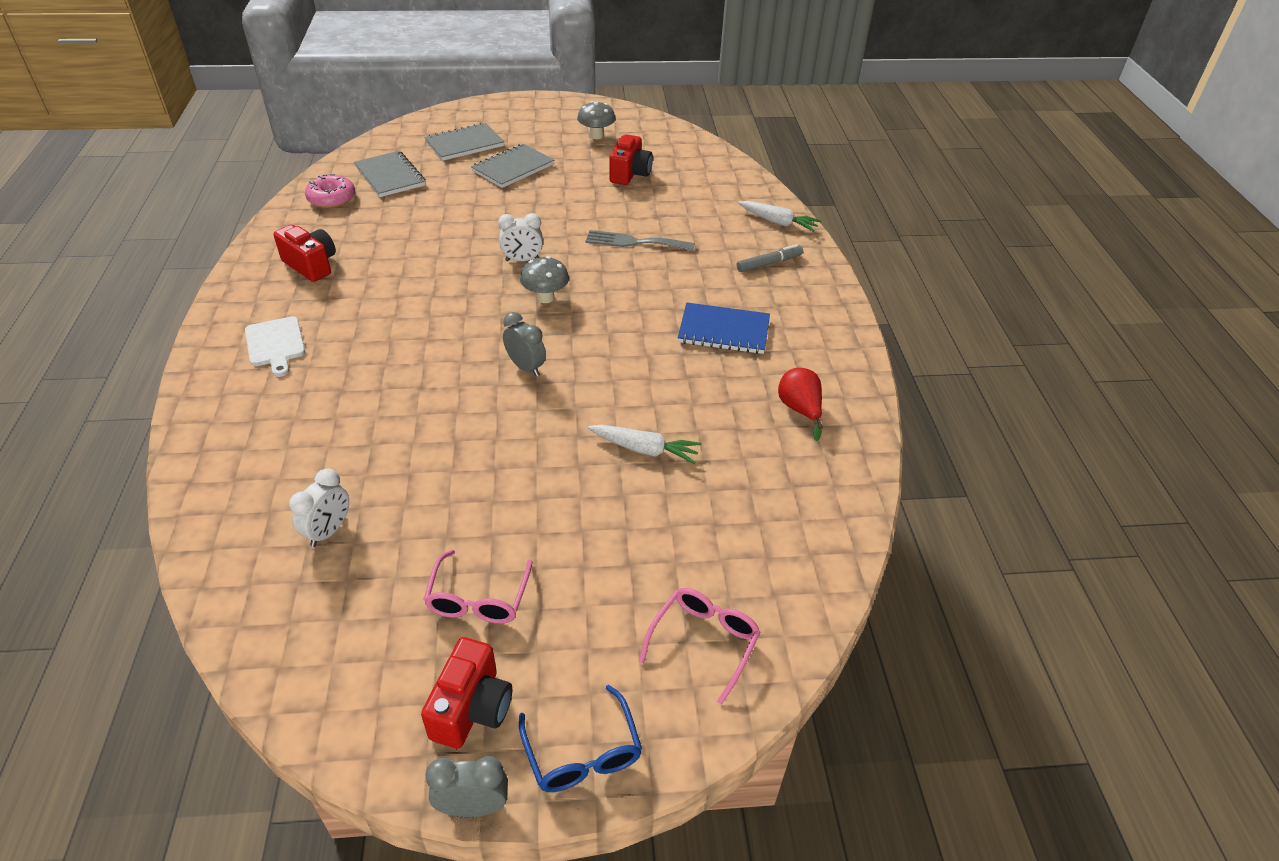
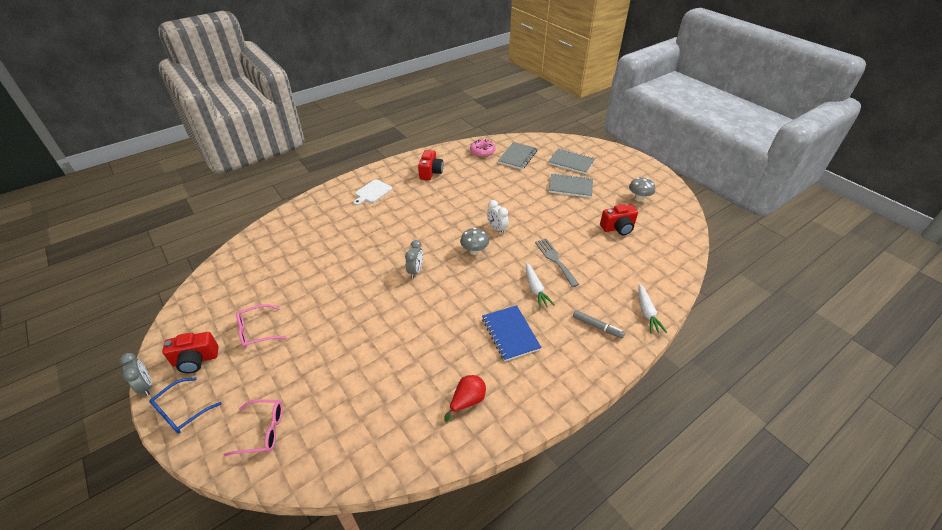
camera: 60 degrees right, 0 degrees up
(328, 531) = (274, 266): white clock -> none
(644, 449) = (386, 344): white carrot -> white carrot (535, 289)

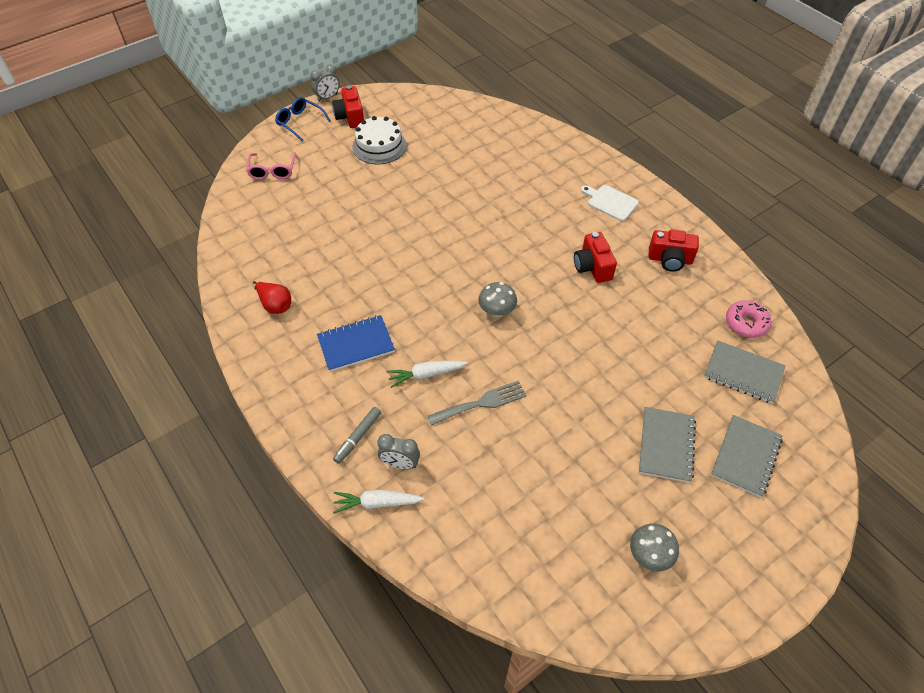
camera: 90 degrees right, 10 degrees up
(256, 331) = (379, 146): pink glasses -> white cake
(415, 271) = (460, 255): grey clock -> grey clock (400, 464)
(496, 228) = (545, 337): white clock -> none
(618, 228) = (560, 501): red camera -> red camera (592, 267)

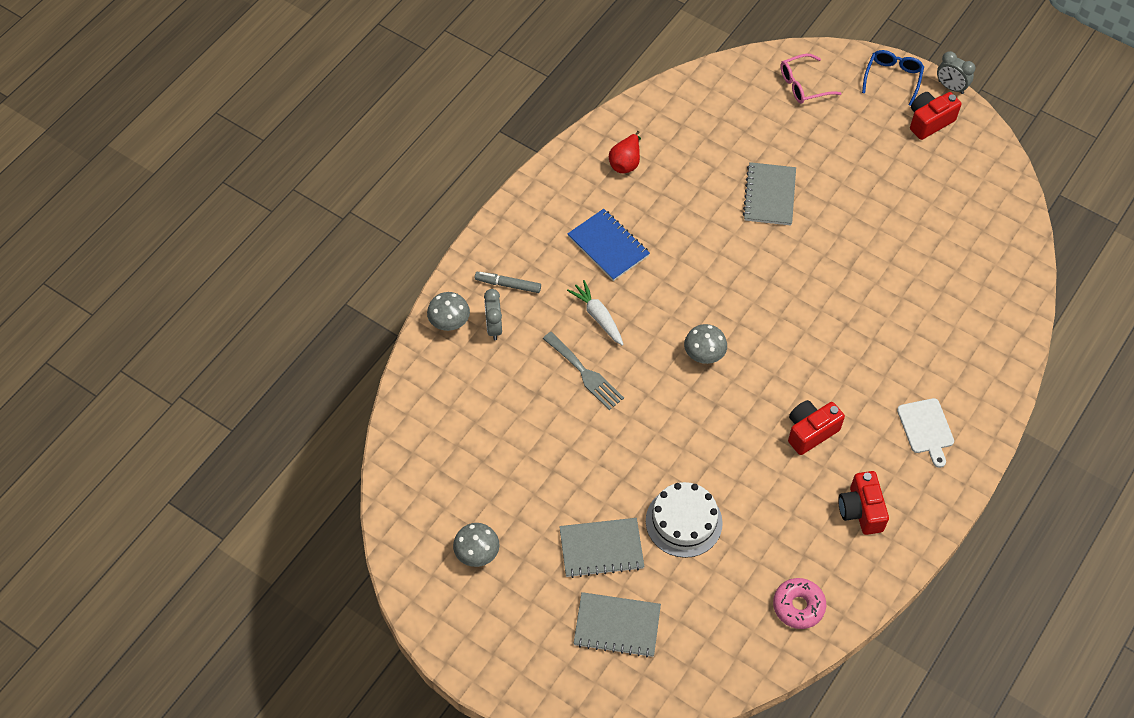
camera: 70 degrees right, 5 degrees up
(377, 503) = (449, 323): white carrot -> grey mushroom
(379, 146) = (895, 167): white cake -> white cake (684, 522)
(610, 202) = (926, 429): white cutting board -> white cutting board turned 150 degrees clockwise
(743, 373) = (724, 611): grey notebook -> grey notebook (769, 195)

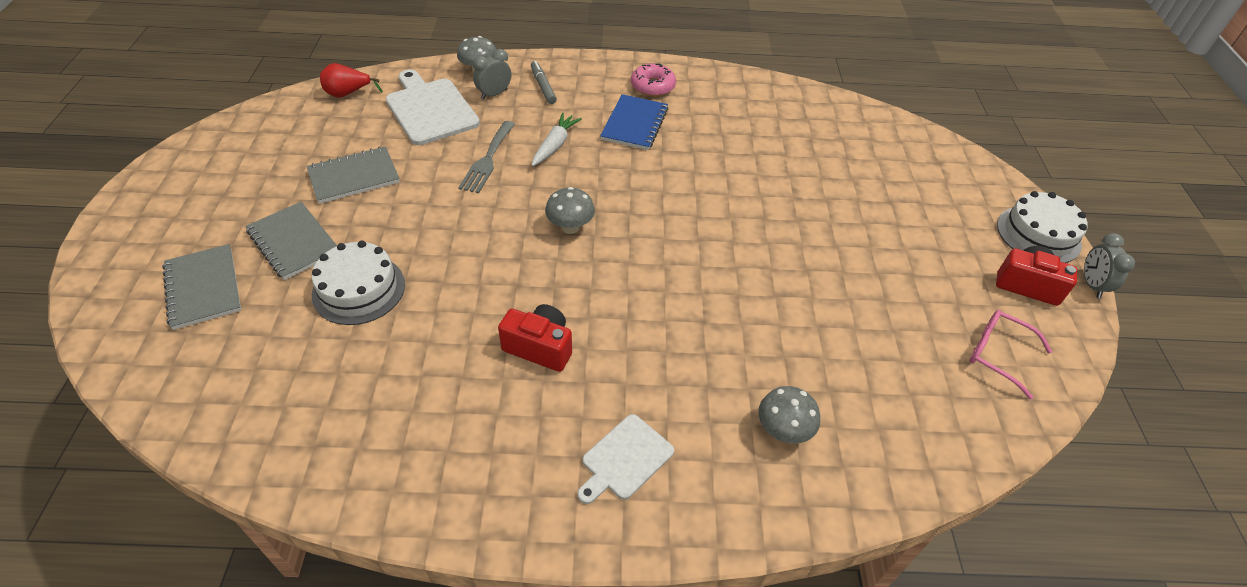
camera: 55 degrees right, 10 degrees down
(477, 554) = (248, 167): grey mushroom -> grey mushroom (783, 430)
(483, 386) = (430, 109): none -> white cutting board
(625, 162) = (730, 102): red pear -> red pear (348, 94)
(769, 195) = (796, 201): grey notebook -> grey notebook (354, 177)
(798, 606) = (293, 434): pink donut -> pink donut (652, 86)
(803, 85) = (944, 175): pink glasses -> pink glasses (997, 354)
(861, 510) = (462, 440): red camera -> none
(893, 78) = (1038, 234): blue glasses -> white cake

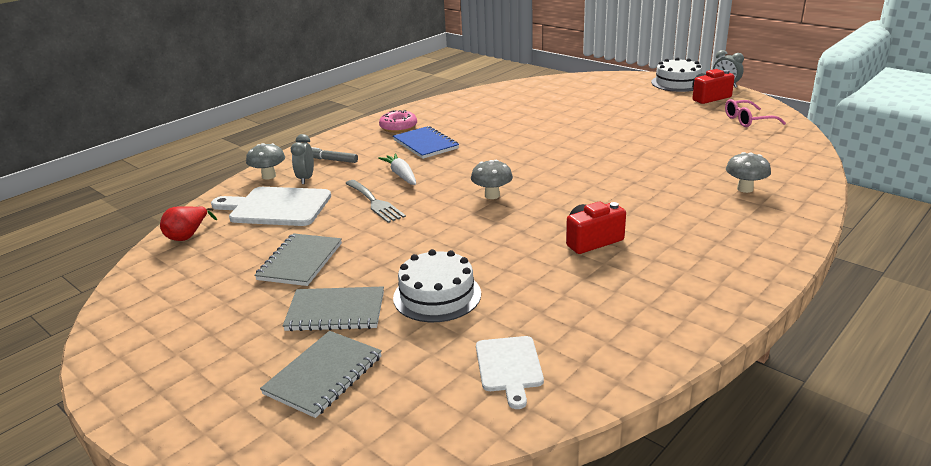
camera: 45 degrees left, 20 degrees down
(204, 288) = (323, 375): grey notebook -> grey notebook turned 75 degrees counterclockwise
(625, 459) = (720, 242): white cutting board -> white cutting board (509, 367)

